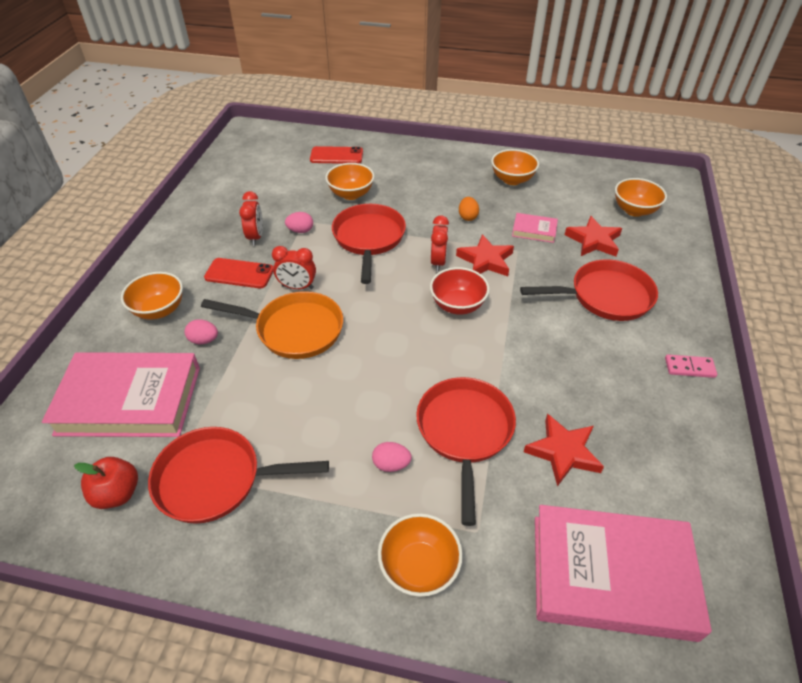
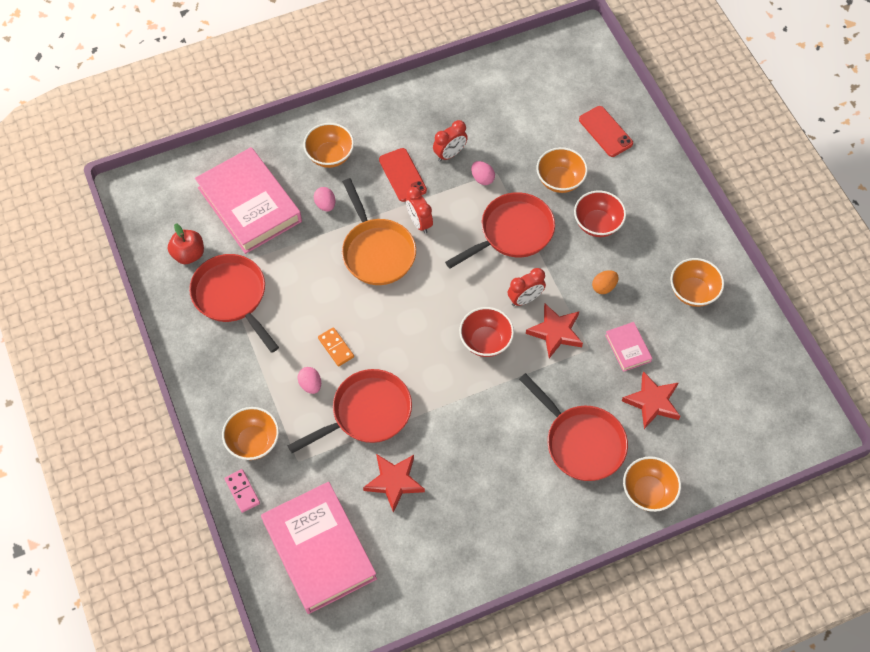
camera: 55 degrees right, 15 degrees up
(367, 417) = (336, 347): none -> orange domino
(409, 194) = (597, 224): none -> red bowl
(634, 210) = (731, 416): orange bowl -> orange bowl (648, 492)
(689, 367) = (542, 535): pink domino -> pink domino (242, 491)

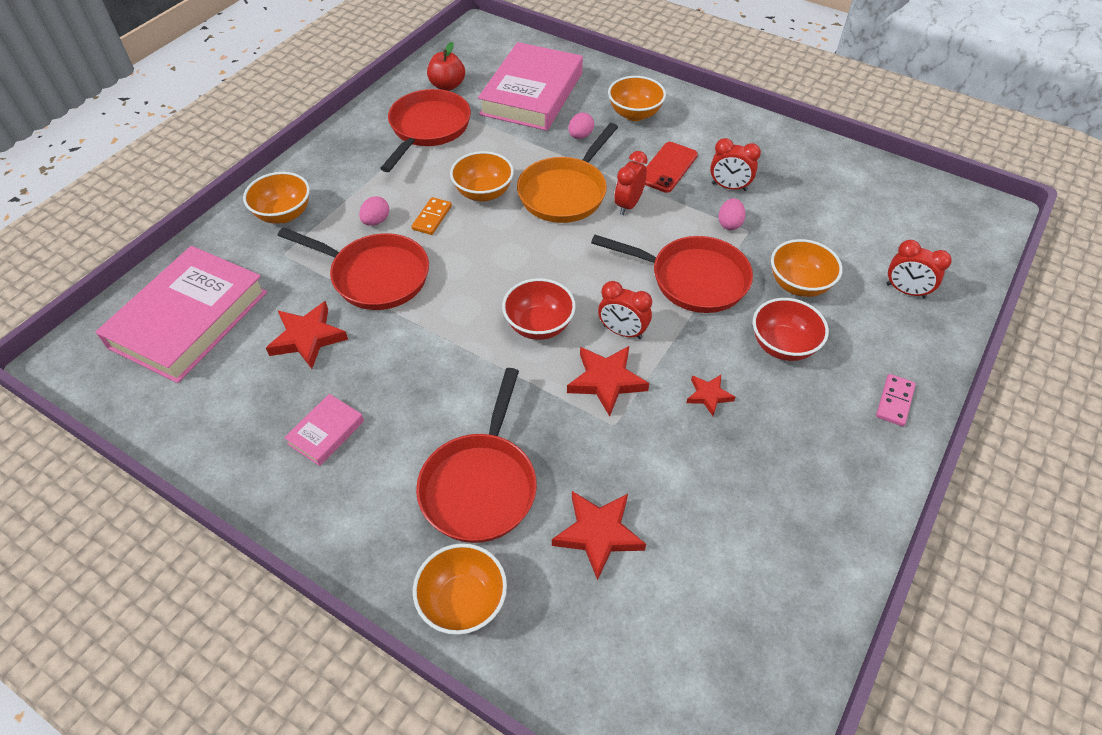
camera: 55 degrees right, 10 degrees down
(242, 491) = (224, 233): pink domino -> pink domino (894, 401)
(604, 287) = (708, 395): orange egg -> red star
(605, 131) = (905, 291): red phone -> red clock
(628, 348) = (650, 465): pink book -> pink book (326, 432)
(693, 292) = (795, 493): orange bowl -> orange bowl (483, 193)

